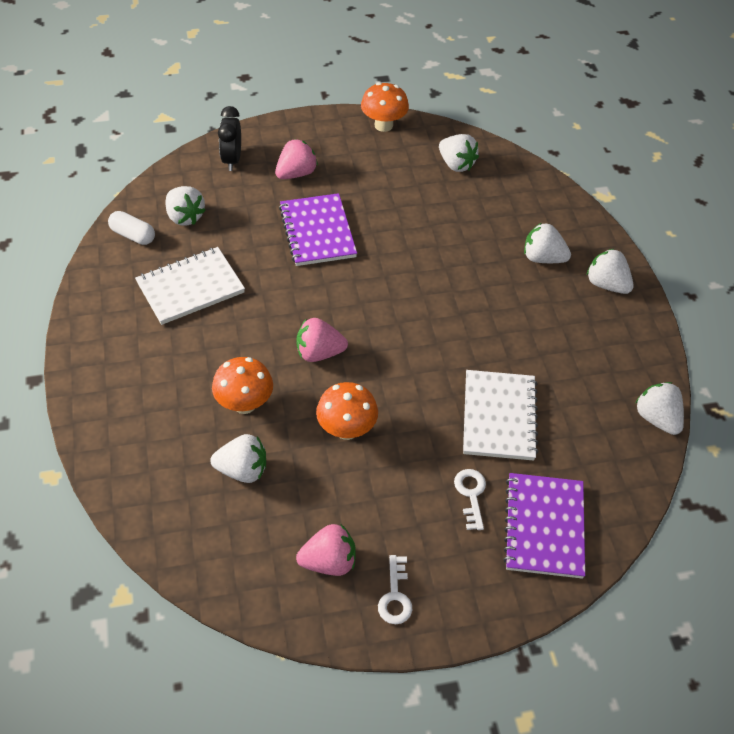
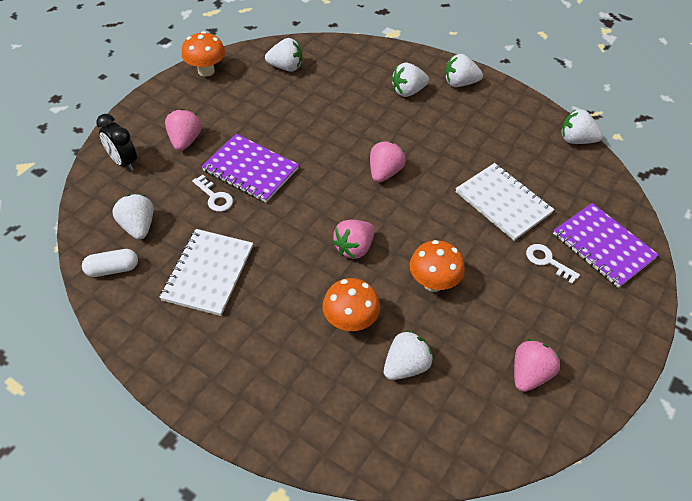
camera: 45 degrees left, 0 degrees up
(185, 217) = (138, 226): white strawberry -> white strawberry turned 120 degrees counterclockwise
(395, 596) = (587, 358): white key -> white key (214, 197)
(425, 312) = (384, 172): none -> pink strawberry

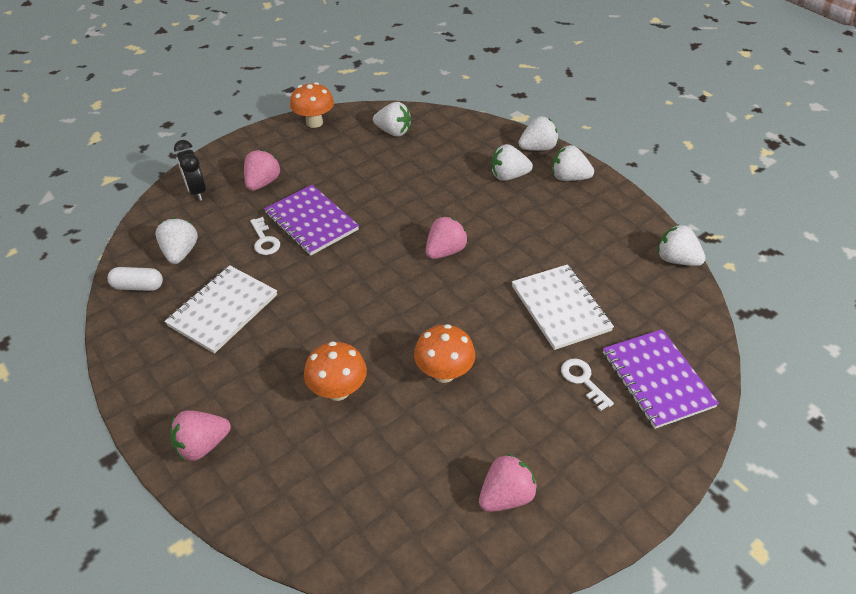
camera: 20 degrees right, 5 degrees down
(354, 248) = (377, 319): pink strawberry -> pink strawberry (202, 445)
(405, 366) = (374, 450): white strawberry -> white strawberry (537, 148)

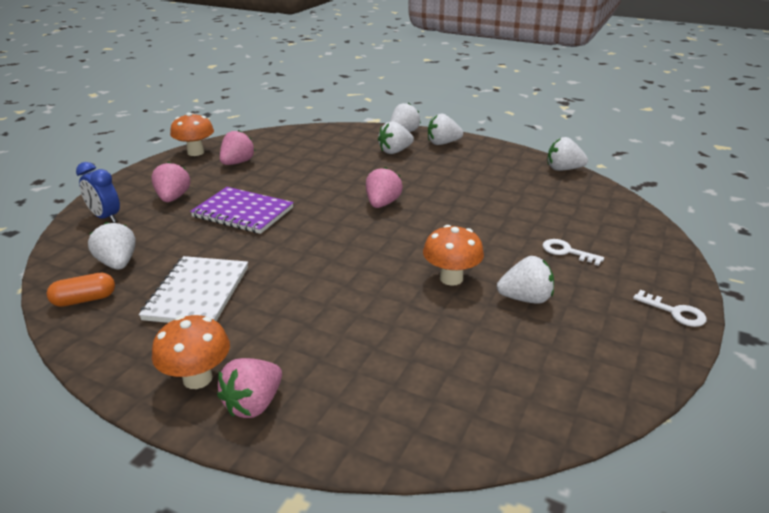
camera: 25 degrees left, 15 degrees down
(138, 286) = (84, 299): white capsule -> orange capsule
(197, 191) = (105, 217): black clock -> blue clock
(264, 240) = (204, 234): white key -> white key (674, 312)
(338, 390) = (365, 318): orange mushroom -> orange mushroom (197, 378)
(393, 132) = (274, 145): white strawberry -> white strawberry (525, 298)
(505, 496) = (580, 343): pink strawberry -> pink strawberry (237, 163)
(560, 308) = (507, 215): white notebook -> none
(657, 379) = (619, 236): purple notebook -> none

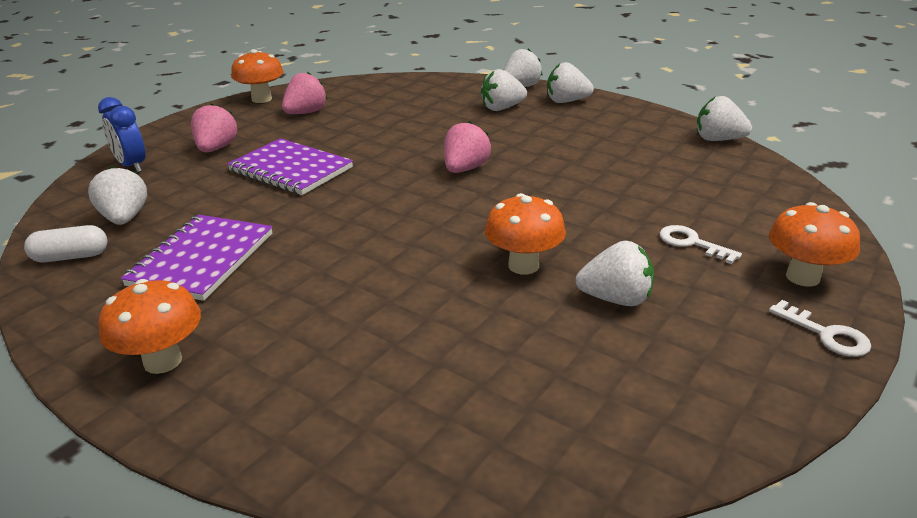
camera: 10 degrees right, 0 degrees up
(84, 299) = (71, 257): orange capsule -> white capsule
(198, 293) = (202, 259): white notebook -> purple notebook
(254, 404) = (218, 399): pink strawberry -> none
(649, 271) = (802, 277): none -> orange mushroom

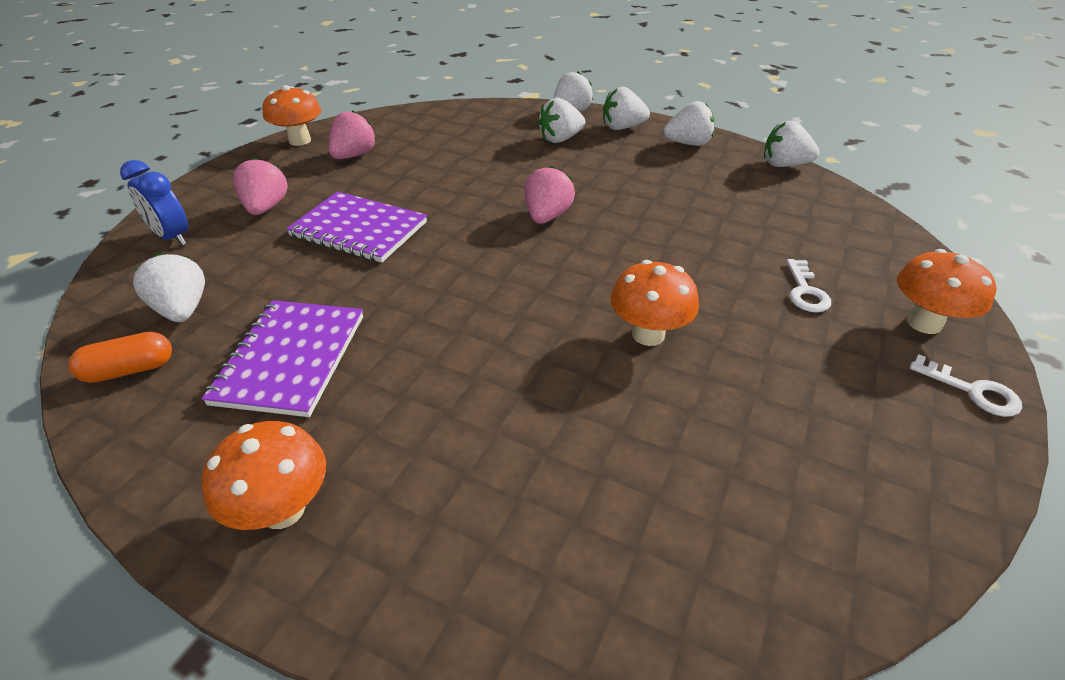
camera: 10 degrees left, 10 degrees up
(71, 257) = (130, 370): white capsule -> orange capsule
(615, 299) = (756, 368): white strawberry -> white strawberry (688, 144)
(692, 243) = (805, 291): white key -> white key turned 120 degrees counterclockwise

